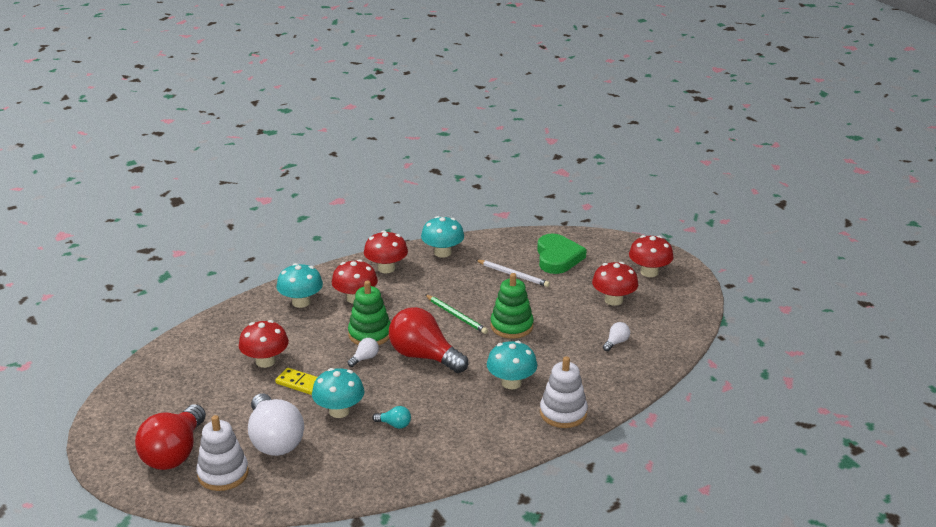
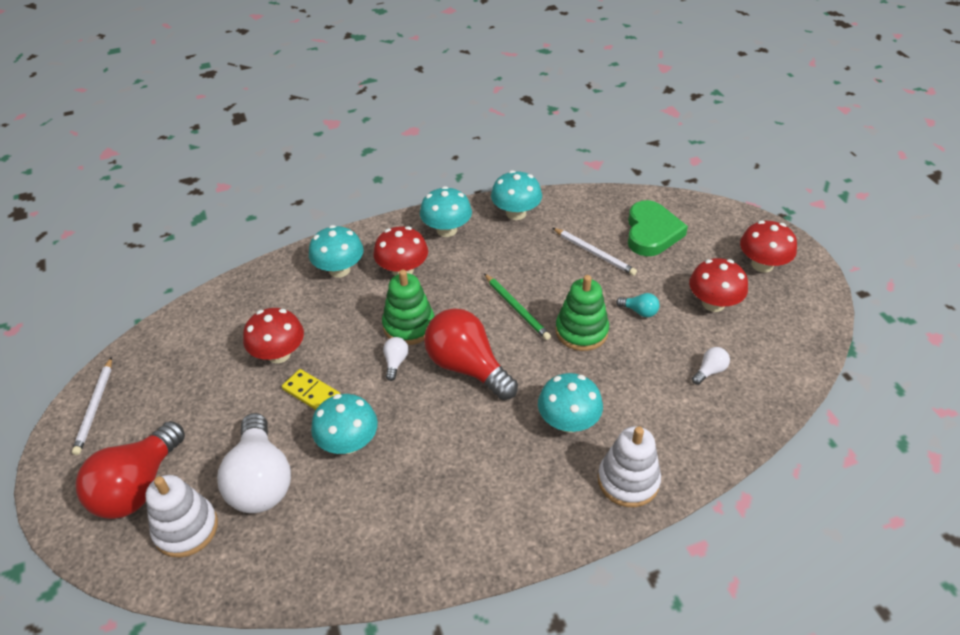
camera: 10 degrees right, 15 degrees up
(119, 408) = (95, 407): none -> white pencil
(365, 358) = (395, 362): white light bulb -> white light bulb turned 45 degrees counterclockwise
(386, 268) = (446, 230): red mushroom -> turquoise mushroom
(394, 424) = (411, 473): turquoise light bulb -> turquoise light bulb (639, 311)

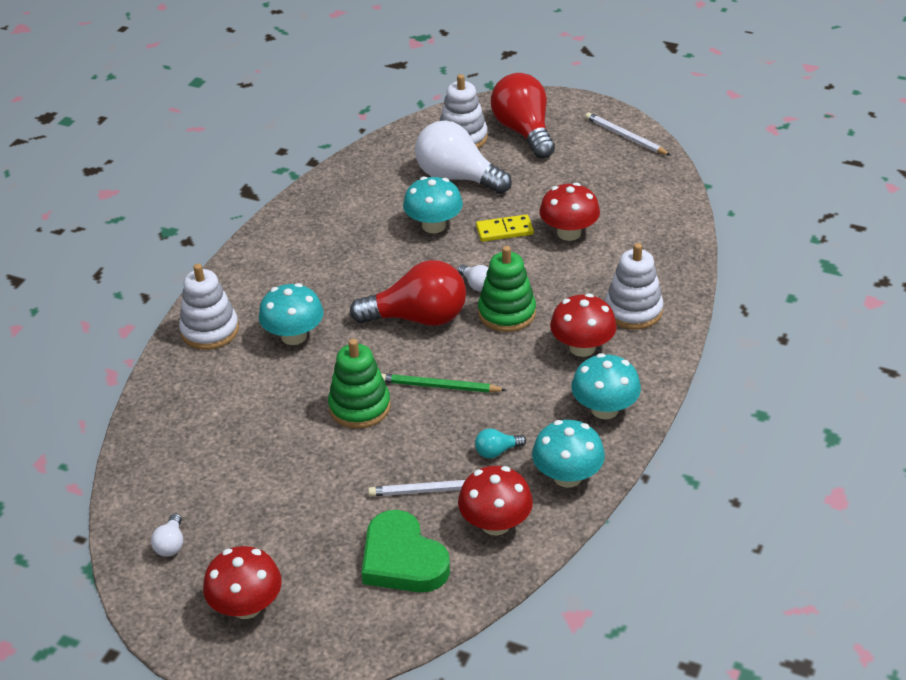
camera: 135 degrees right, 5 degrees down
(339, 270) = (633, 310): turquoise mushroom -> white stacking toy
(639, 311) = (326, 461): turquoise light bulb -> turquoise light bulb (497, 451)
(709, 371) = (212, 450): white light bulb -> white light bulb (171, 544)
(713, 303) = (262, 520): red mushroom -> red mushroom (495, 524)

